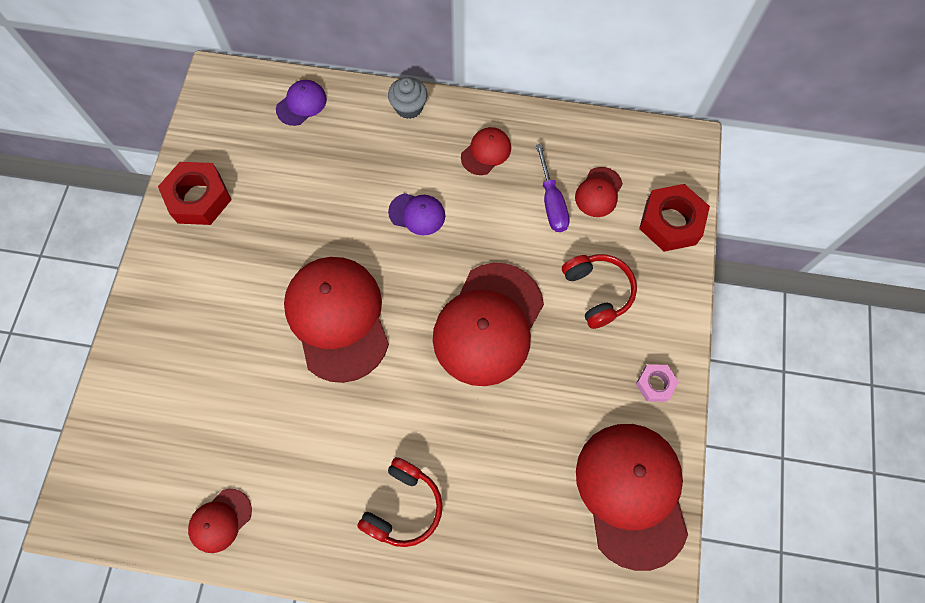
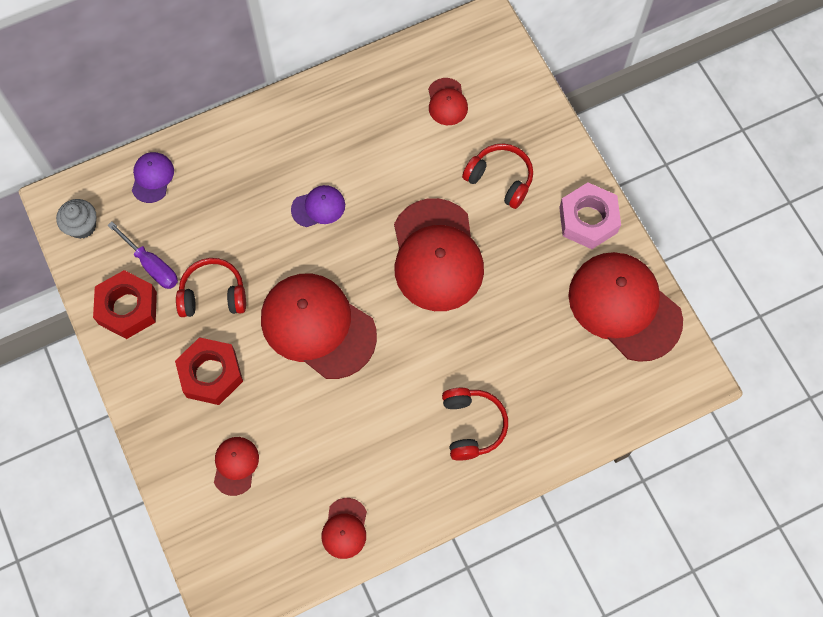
camera: 35 degrees left, 0 degrees up
(273, 232) = (213, 294): none -> red headphones
(409, 107) = (245, 125): grey cupcake -> grey cupcake (82, 226)
(486, 152) = (336, 124): red cap -> red cap (235, 465)
(551, 203) = (417, 132): purple screwdriver -> purple screwdriver (152, 266)
(655, 384) = (588, 220): pink nut -> pink nut, size x1.82
(671, 222) = (517, 92): red nut -> red nut (211, 374)

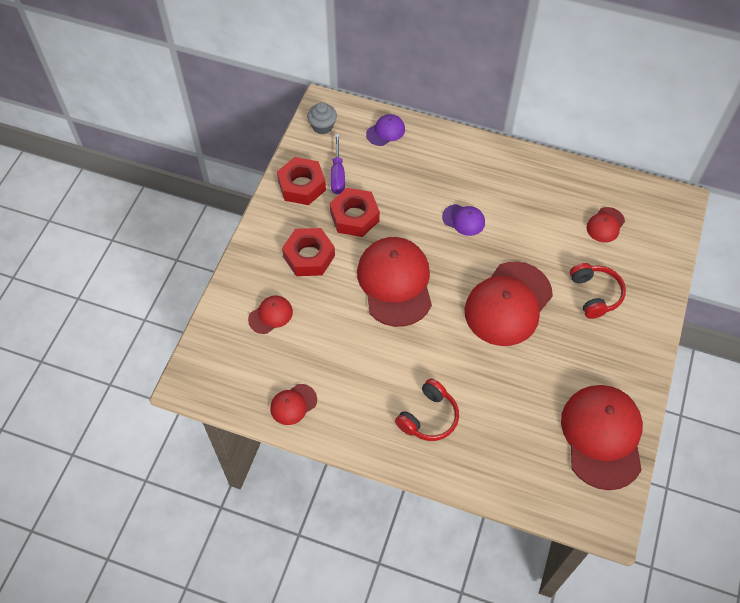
camera: 45 degrees right, 10 degrees down
(213, 294) = (354, 217): red headphones -> red nut
(588, 220) = (630, 365): pink nut -> none

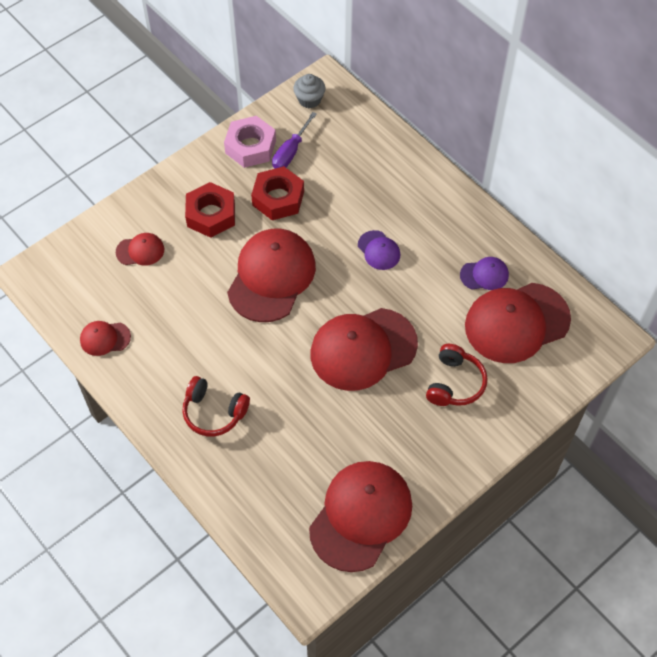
camera: 30 degrees right, 0 degrees up
(302, 185) = (250, 147): red nut -> pink nut
(385, 131) = (365, 131): purple cap -> purple cap (484, 275)
(428, 417) = (214, 412): red headphones -> red headphones turned 45 degrees clockwise
(605, 225) = (516, 323): red cap -> red cap, size x2.16

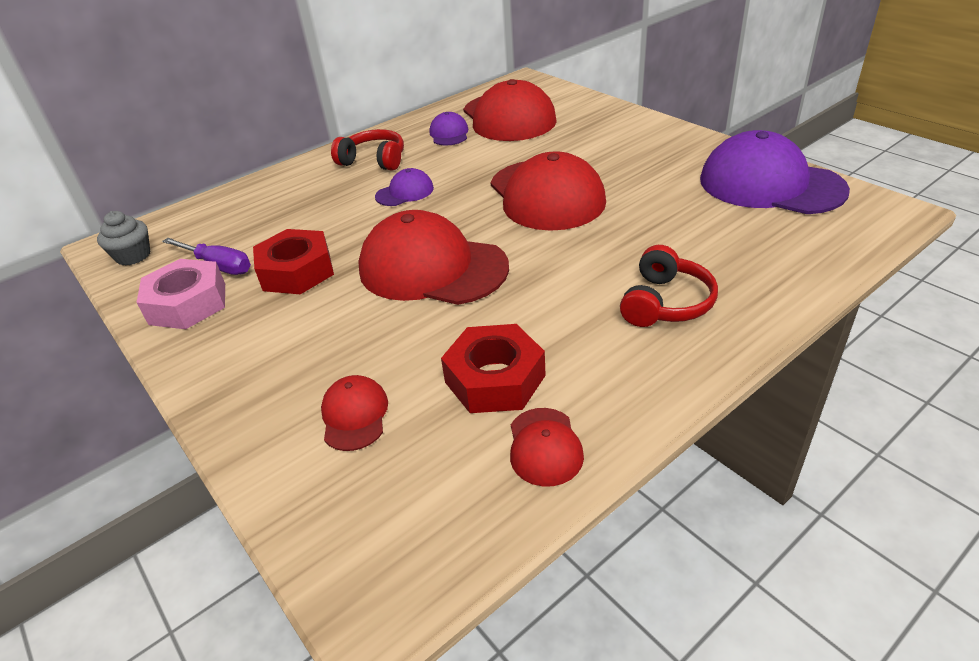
camera: 85 degrees left, 20 degrees down
(211, 215) = (303, 334): red nut -> red nut (495, 379)
(361, 516) = (770, 184): red cap -> purple cap
(455, 383) = (584, 142): red headphones -> red headphones (374, 160)

